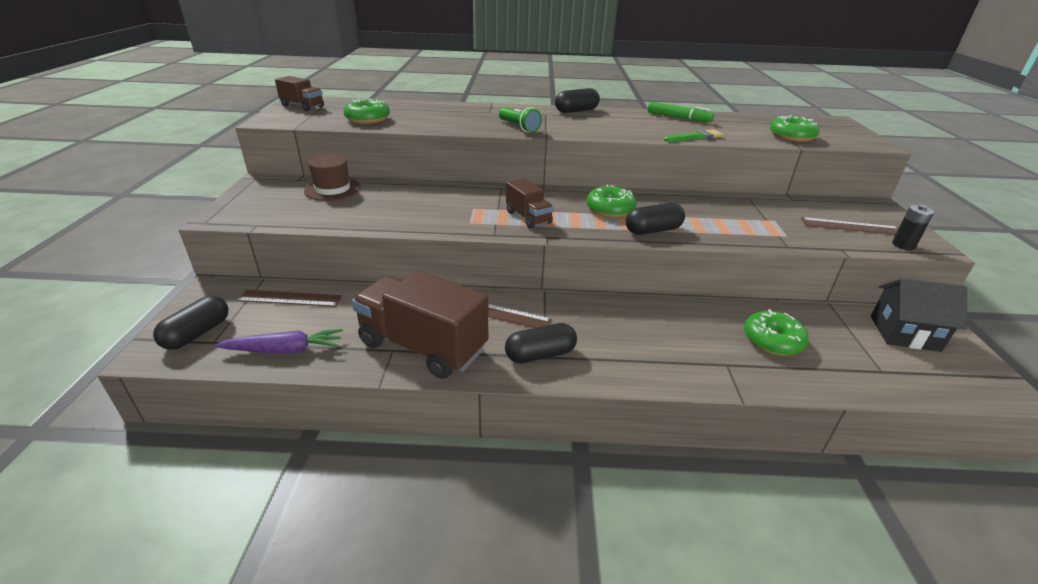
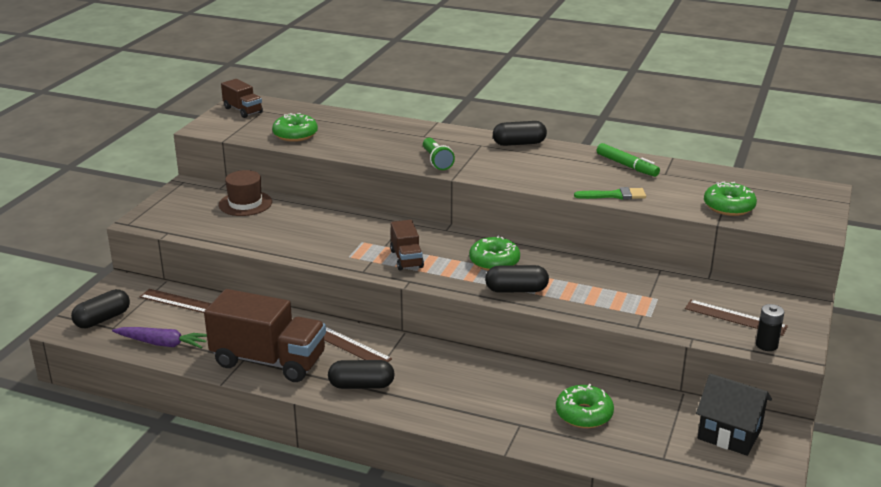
camera: 20 degrees right, 5 degrees down
(422, 346) = (269, 361): brown truck -> brown truck turned 150 degrees clockwise

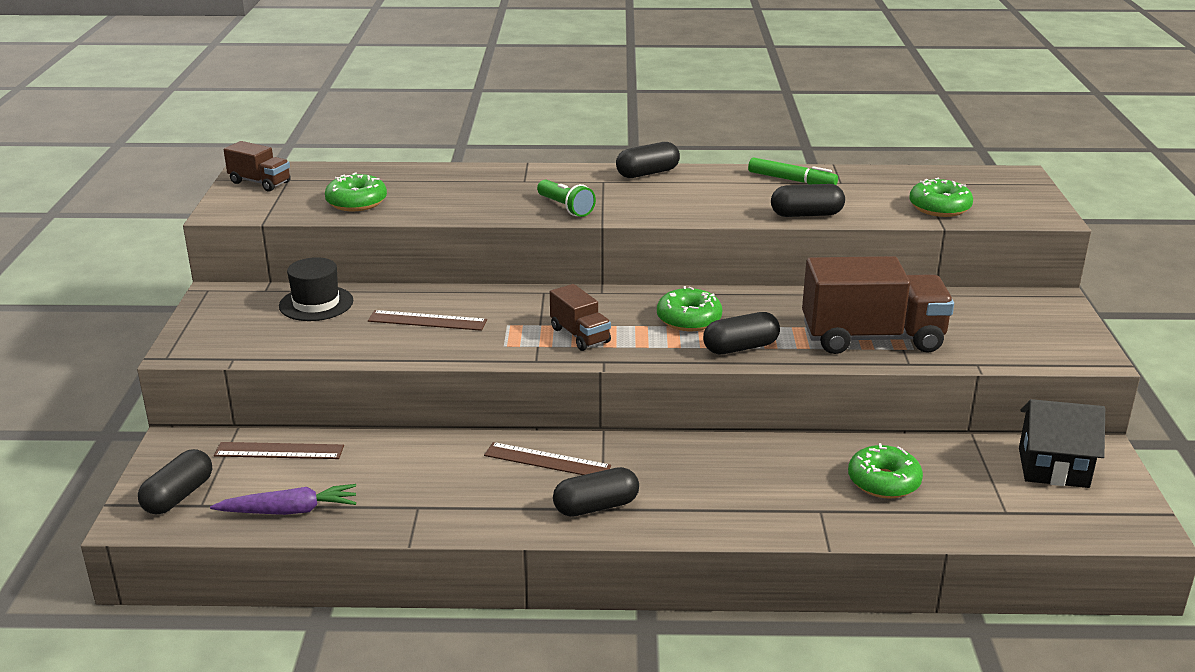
camera: 20 degrees left, 0 degrees up
(245, 203) = (316, 303): brown hat -> black hat
(269, 361) = (453, 502): brown truck -> brown truck (872, 338)
(614, 195) = (806, 214): green brush -> black capsule
(735, 317) = (1003, 332): brown ruler -> brown ruler (427, 321)
(766, 345) = (1059, 356): black battery -> none

